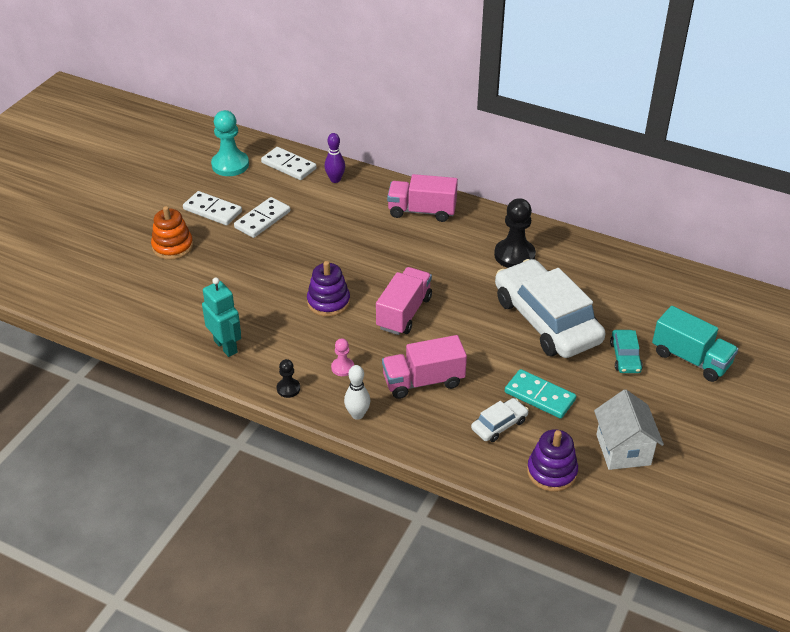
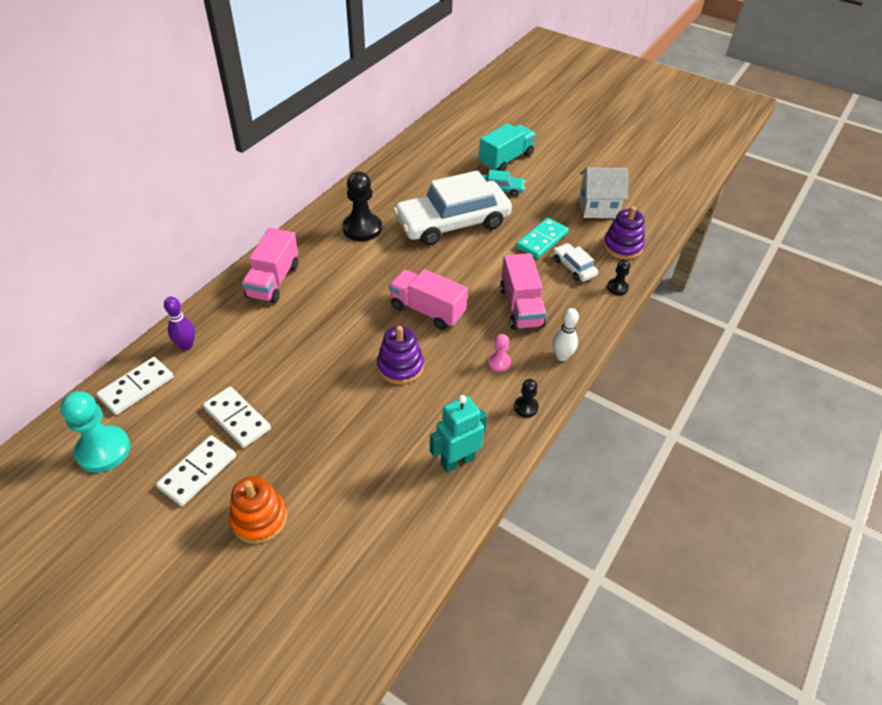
camera: 85 degrees left, 5 degrees up
(474, 464) = (617, 287): none -> black pawn

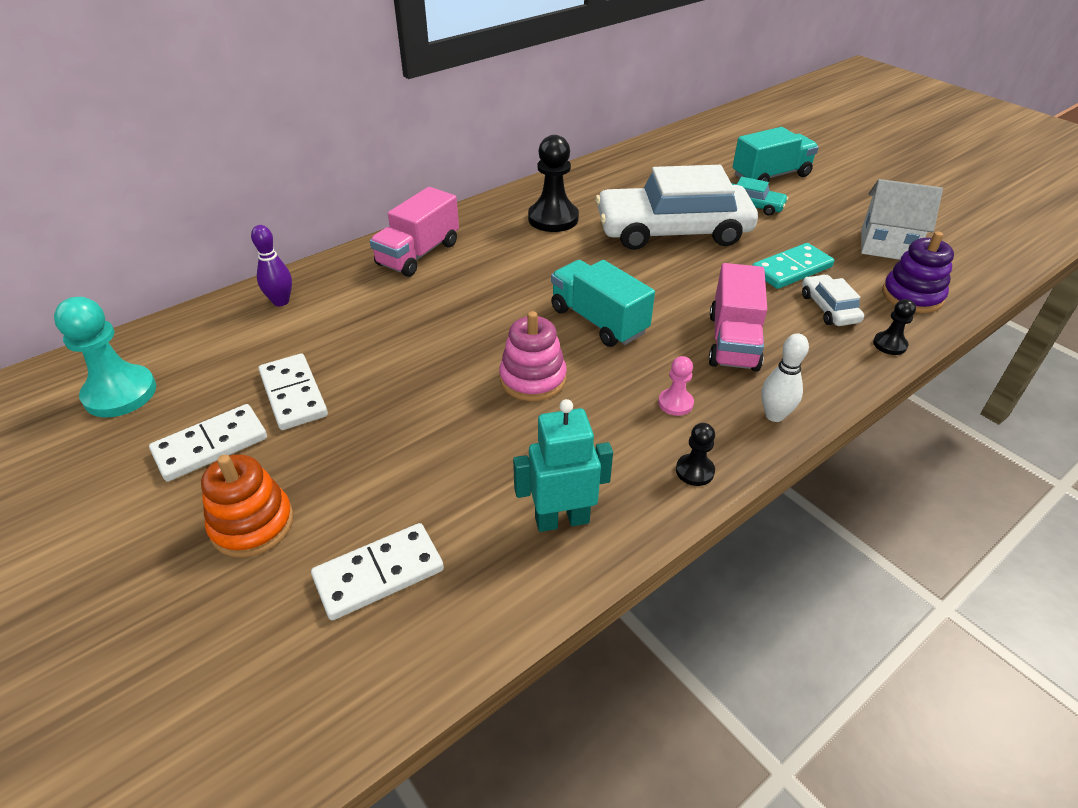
camera: 20 degrees right, 5 degrees down
(136, 388) = (199, 334): white domino -> white domino (379, 574)
(400, 366) = (533, 379): purple stacking toy -> pink stacking toy
(427, 310) = (598, 321): pink truck -> turquoise truck

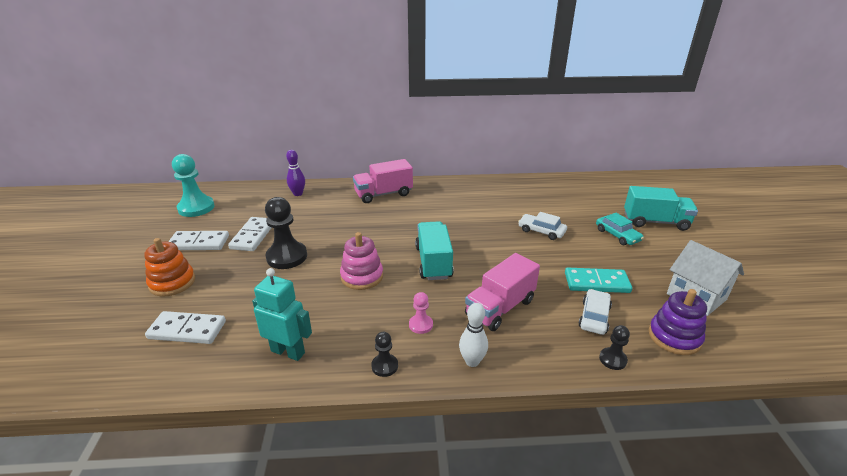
camera: 35 degrees right, 10 degrees down
(553, 218) = (476, 200): black pawn -> black pawn (287, 257)
(673, 231) = (541, 231): white car -> white car, size x0.42

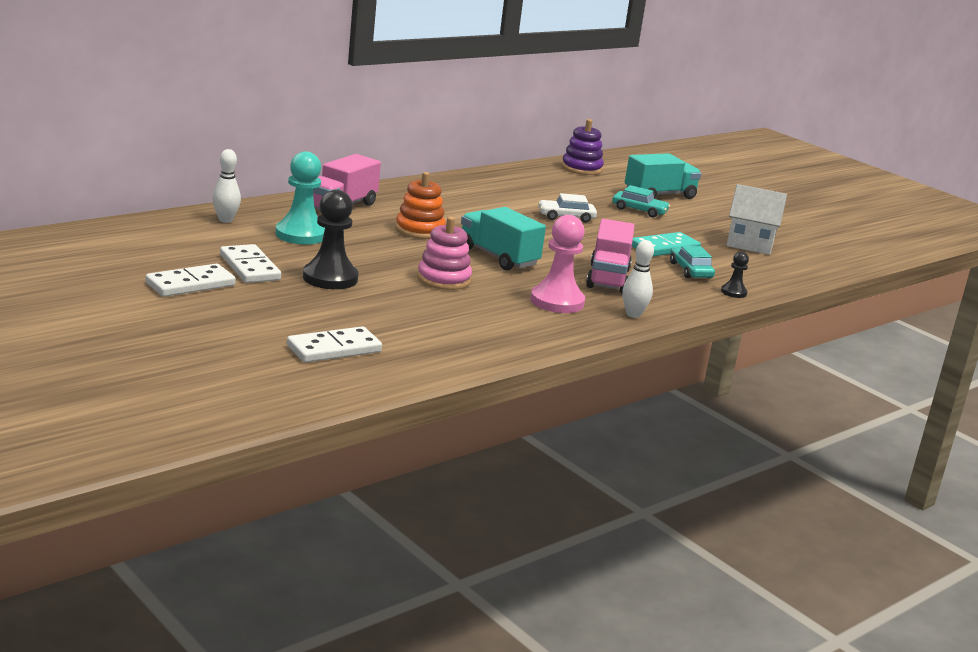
camera: 40 degrees left, 10 degrees down
(172, 283) = (235, 321): orange stacking toy -> orange stacking toy (420, 230)
(196, 208) = (106, 253): turquoise pawn -> turquoise pawn (301, 235)
(288, 352) = (466, 341): turquoise robot -> none
(298, 194) = (225, 220): purple bowling pin -> white bowling pin
(384, 366) = (567, 331): black pawn -> none
(421, 325) = (557, 302): pink pawn -> pink pawn, size x1.97
(594, 317) = (690, 270): white car -> turquoise car
(674, 337) = (761, 271): purple stacking toy -> purple stacking toy (581, 168)

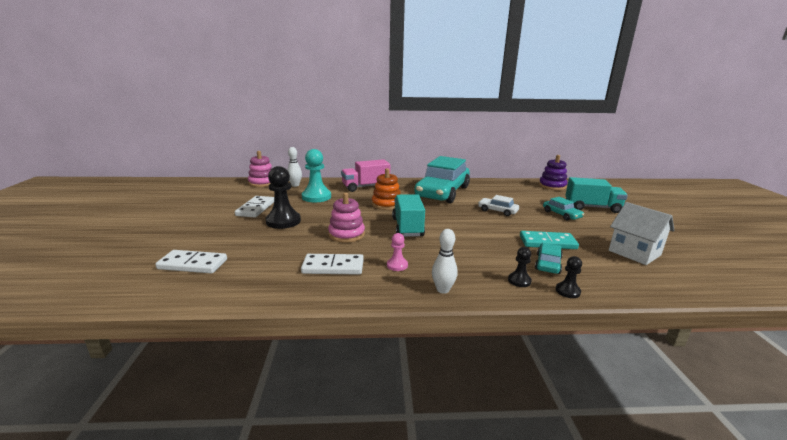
camera: 40 degrees right, 0 degrees up
(160, 224) = (262, 183): none -> pink stacking toy
(190, 284) = (210, 211): white domino -> white domino (333, 267)
(461, 199) = (442, 192): none -> turquoise car
(557, 302) = (397, 265): pink pawn -> pink pawn, size x0.51
(608, 278) = (465, 256): pink truck -> none
(685, 292) = (519, 281): none -> black pawn

